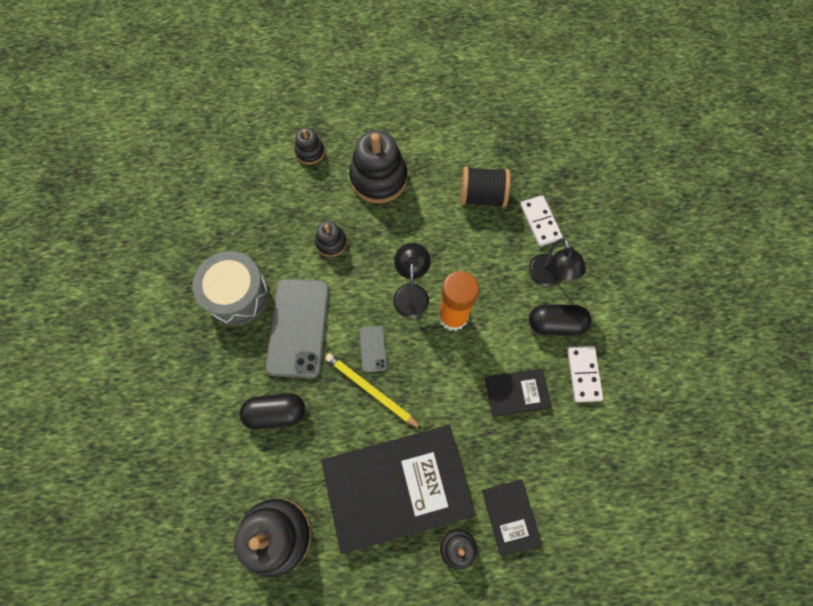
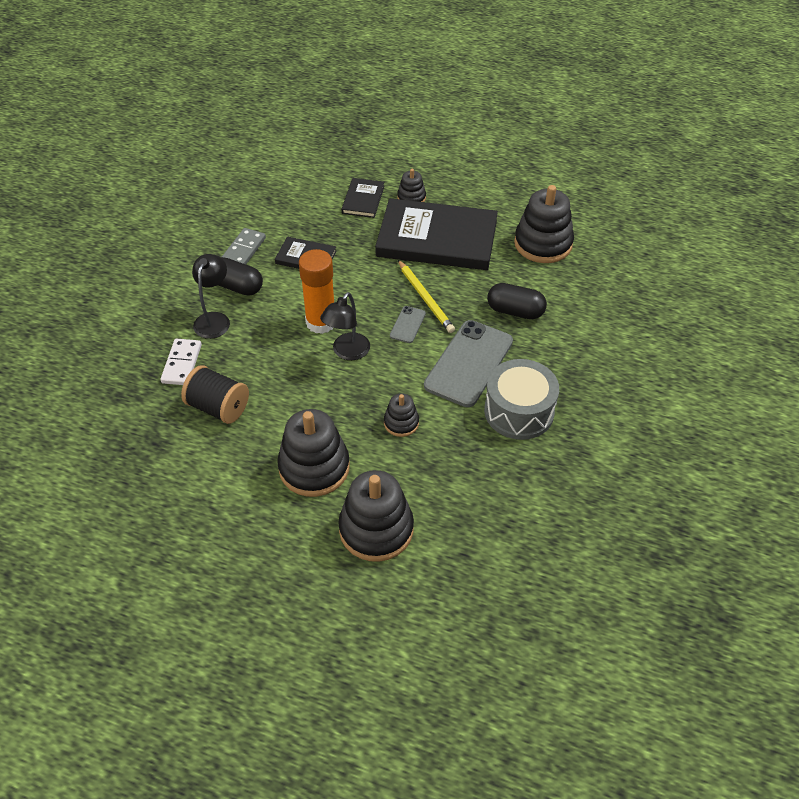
camera: 155 degrees left, 20 degrees down
(310, 152) = (376, 529): black stacking toy -> black stacking toy, size x1.93
(583, 374) = (244, 250): white domino -> grey domino

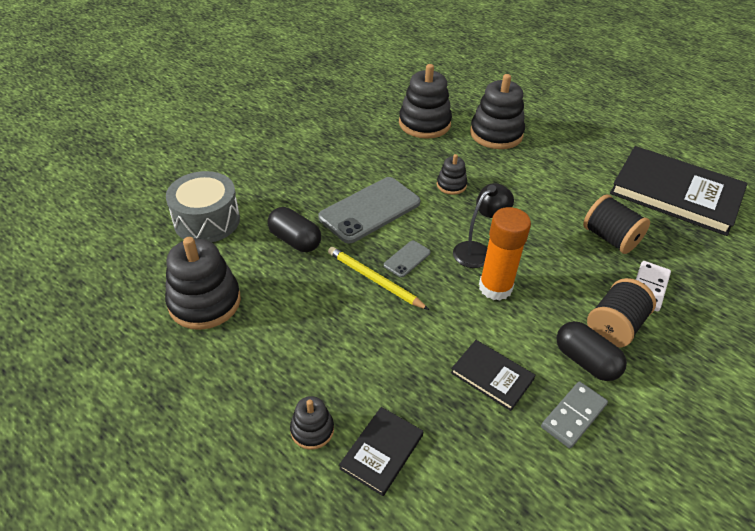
camera: 160 degrees left, 5 degrees down
(214, 319) = (614, 326): black lamp -> black spool
(314, 467) = (531, 176): black stacking toy -> black stacking toy (424, 124)
(425, 298) = (374, 280): yellow pencil -> yellow pencil turned 45 degrees counterclockwise
(437, 238) = (318, 349): black book -> black book (675, 193)
(519, 411) = (353, 167): grey drum -> grey drum (207, 220)

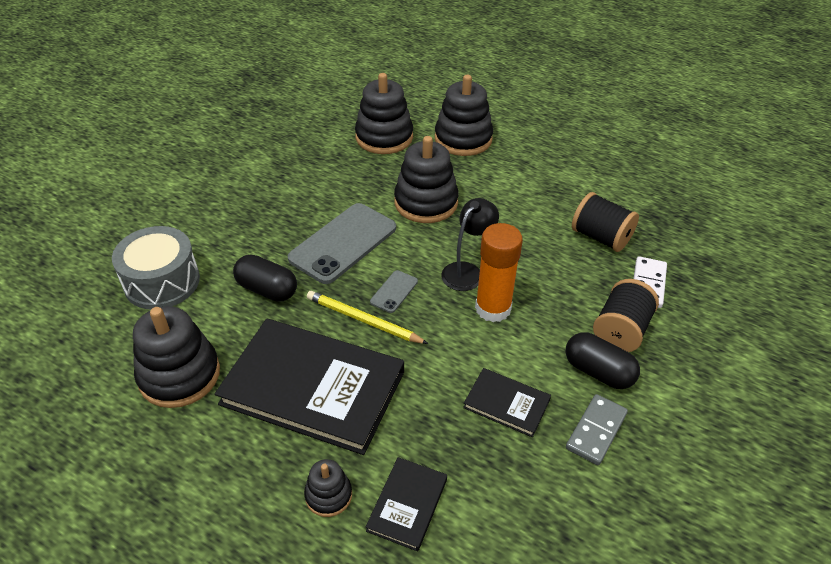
camera: 10 degrees left, 0 degrees up
(451, 185) = (426, 202): black stacking toy -> black stacking toy, size x1.93
(675, 193) = (658, 180): black book -> black book (313, 388)

